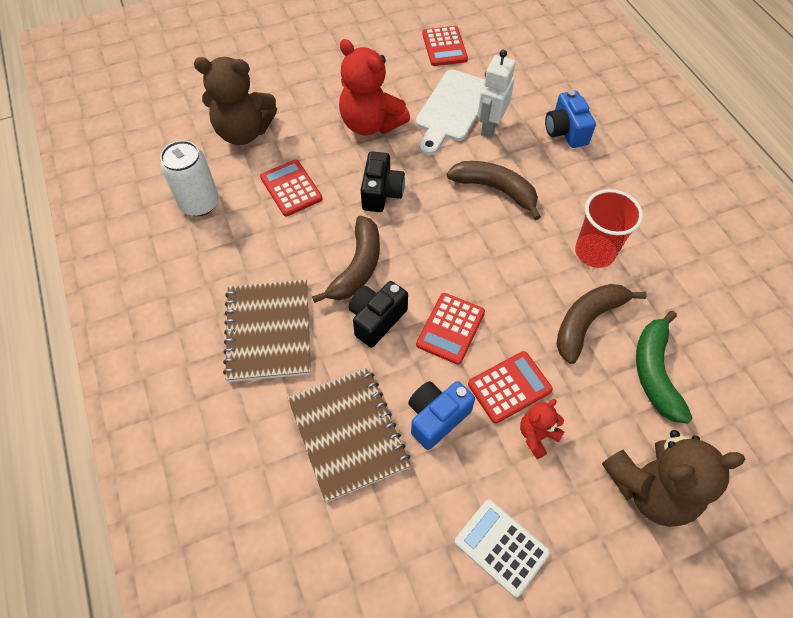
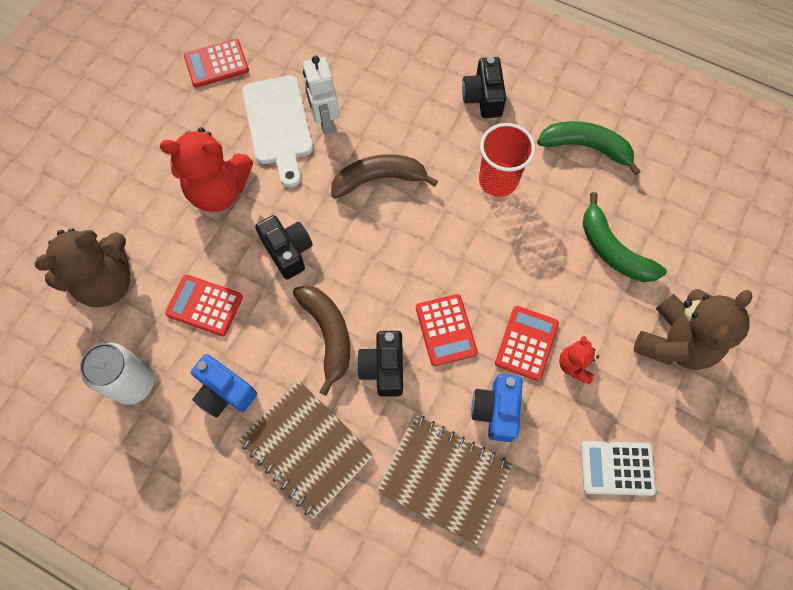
camera: 40 degrees left, 10 degrees up
(444, 47) = (216, 64): red calculator -> red calculator turned 120 degrees clockwise
(565, 131) = (390, 82): blue camera -> blue camera (224, 392)
(587, 322) = (538, 245): brown banana -> none
(636, 186) = (483, 97): none -> black camera
(700, 278) = (586, 147): none -> green banana

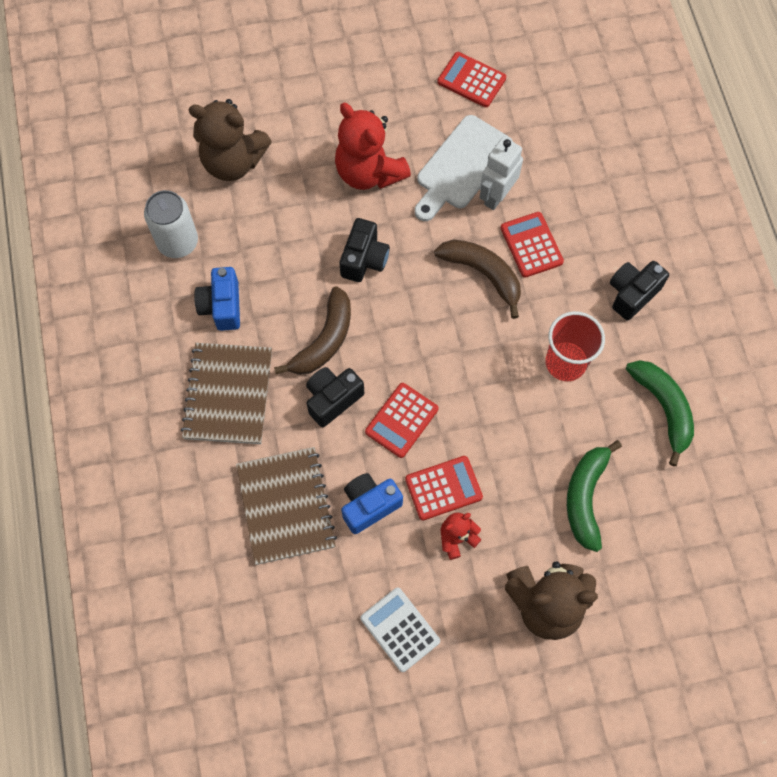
camera: 50 degrees right, 0 degrees up
(204, 305) = (272, 239): red calculator -> red calculator (531, 245)

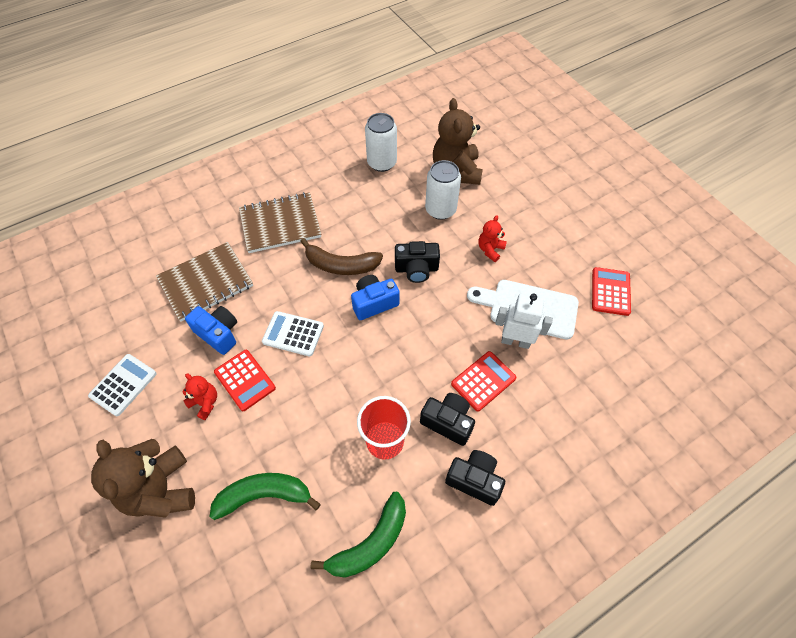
camera: 70 degrees right, 10 degrees down
(222, 306) = (344, 200): blue camera -> blue camera (374, 303)
(287, 202) = (440, 210): none -> white can
(332, 399) = (296, 284): black camera -> black camera (448, 422)
(369, 172) = (490, 250): red teddy bear -> red teddy bear, size x0.50
(401, 420) = (293, 334): red calculator -> white calculator
(483, 274) = (440, 353): brown banana -> none

